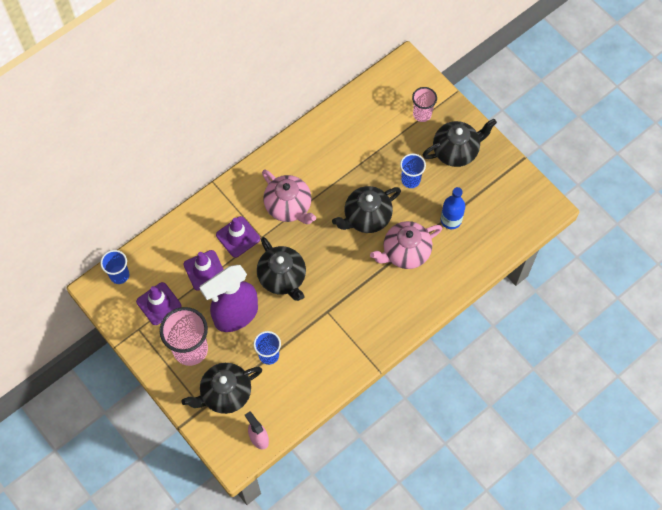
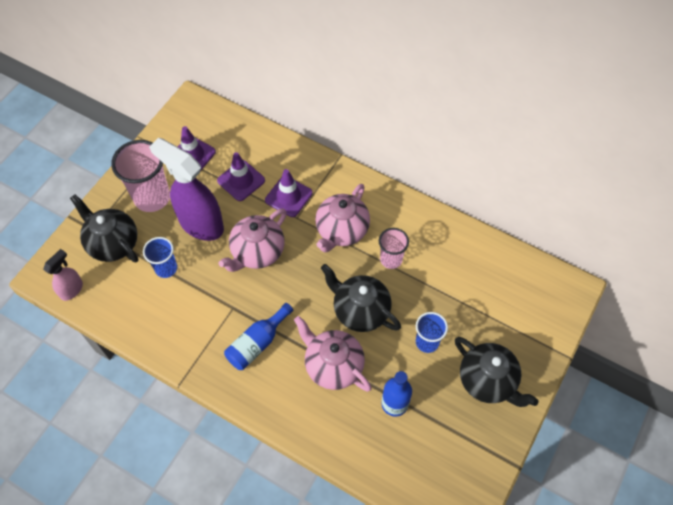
camera: 70 degrees right, 5 degrees down
(119, 275) = (211, 114): blue cup -> none
(282, 278) = (257, 252): black teapot -> pink teapot
(366, 302) = (257, 343): none -> blue bottle
(422, 114) = (517, 327): pink cup -> pink cup (391, 259)

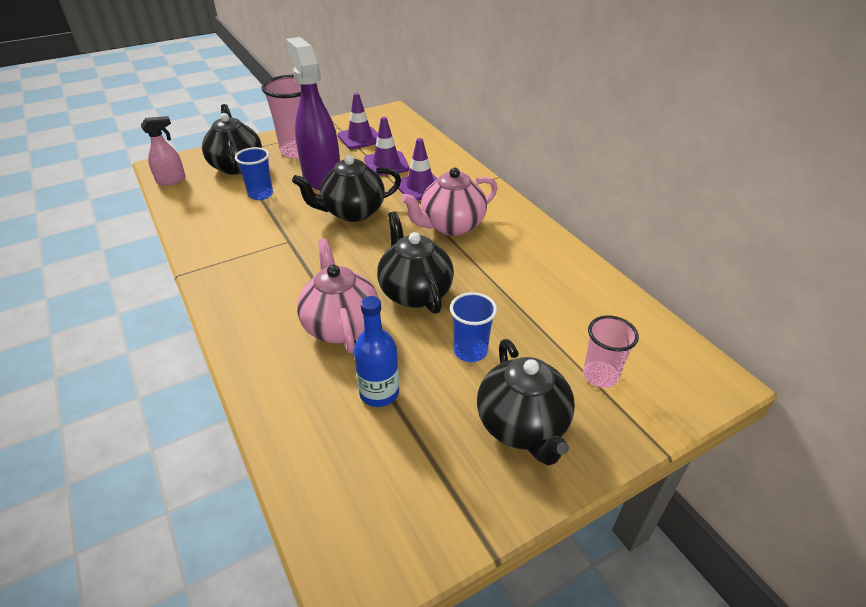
camera: 30 degrees right, 20 degrees down
(257, 252) = (352, 212): pink teapot -> black teapot
(257, 343) = (283, 275): blue bottle -> none
(391, 259) = (486, 265): pink cup -> pink cup (600, 376)

